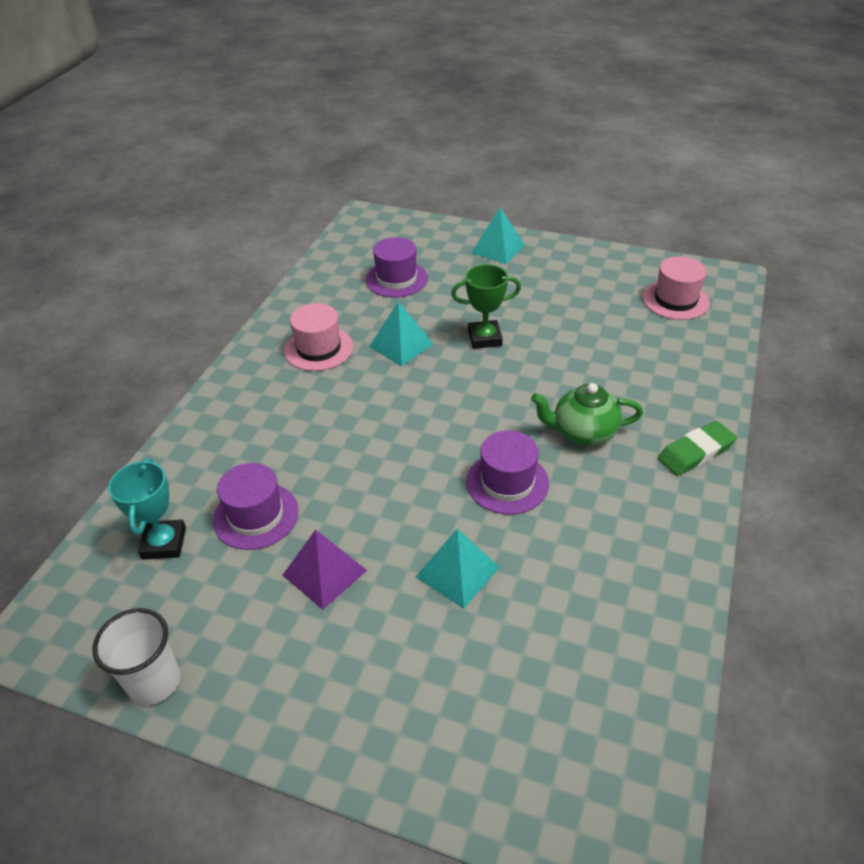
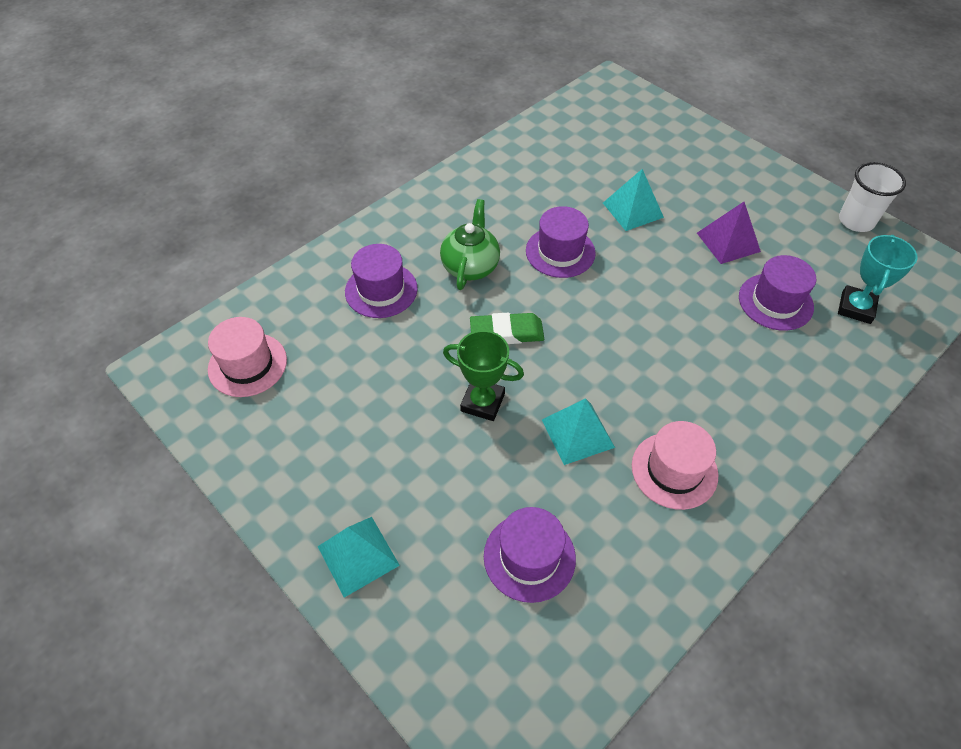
camera: 155 degrees left, 10 degrees up
(583, 432) = (470, 266): green teapot -> green teapot turned 105 degrees counterclockwise
(640, 382) = (381, 290): none -> purple hat
(695, 452) = (401, 219): green eraser -> green eraser (506, 332)

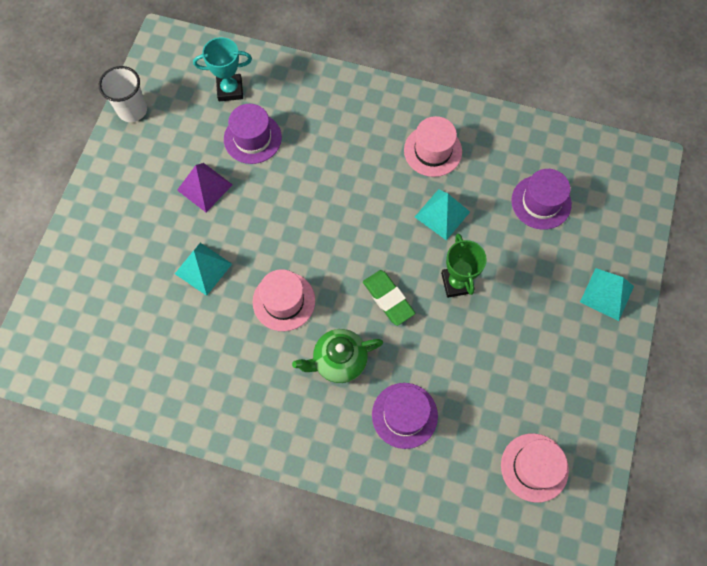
camera: 120 degrees left, 15 degrees up
(560, 252) = (284, 301): purple hat -> pink hat

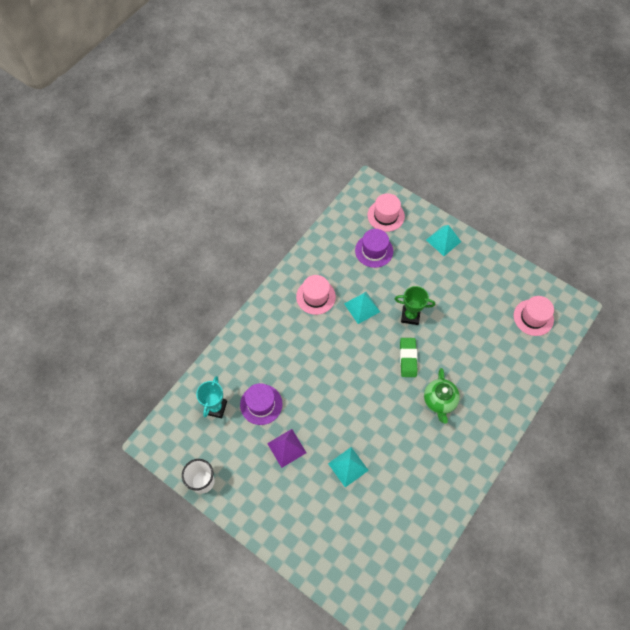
camera: 70 degrees left, 5 degrees down
(284, 301) = (389, 421): pink hat -> pink hat (385, 215)
(388, 299) = (408, 358): green eraser -> green eraser turned 75 degrees counterclockwise
(404, 415) = (484, 375): purple hat -> none

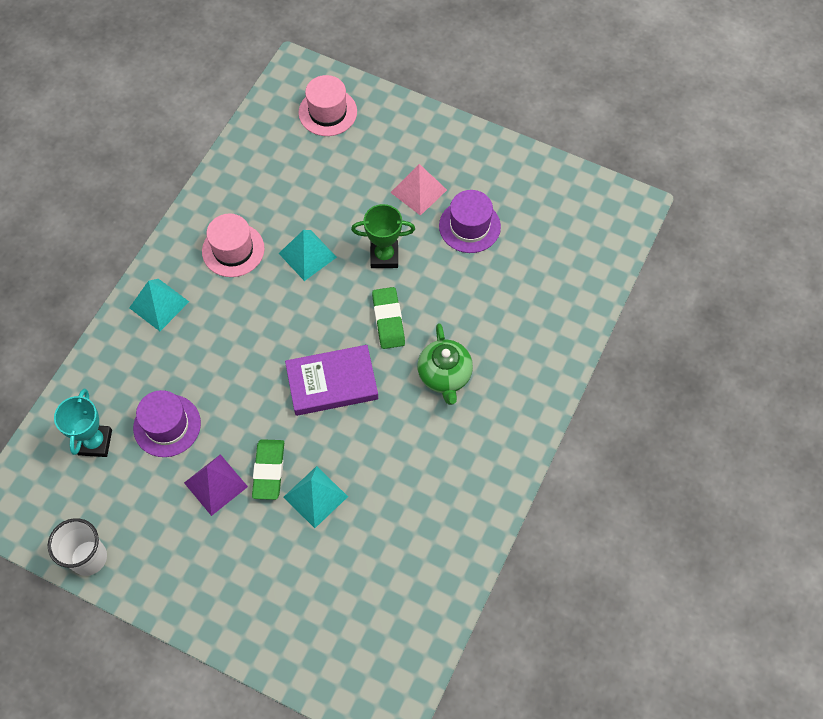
camera: 10 degrees left, 0 degrees up
(321, 444) = (269, 471): none -> green eraser
(367, 394) = (332, 383): none -> purple book
(374, 251) = (316, 167): purple hat -> purple hat (469, 226)
(437, 276) = (418, 191): none -> pink pyramid
(443, 240) = (421, 136): turquoise pyramid -> turquoise pyramid (159, 304)
(533, 317) = (572, 230): pink hat -> none

